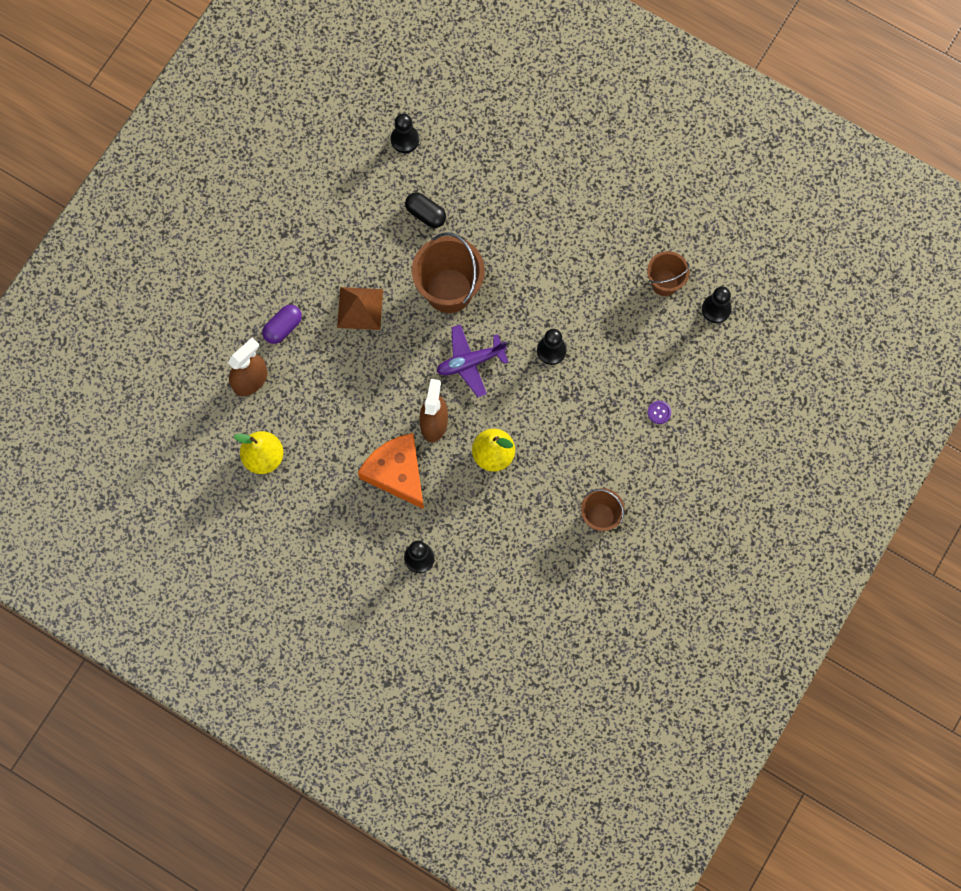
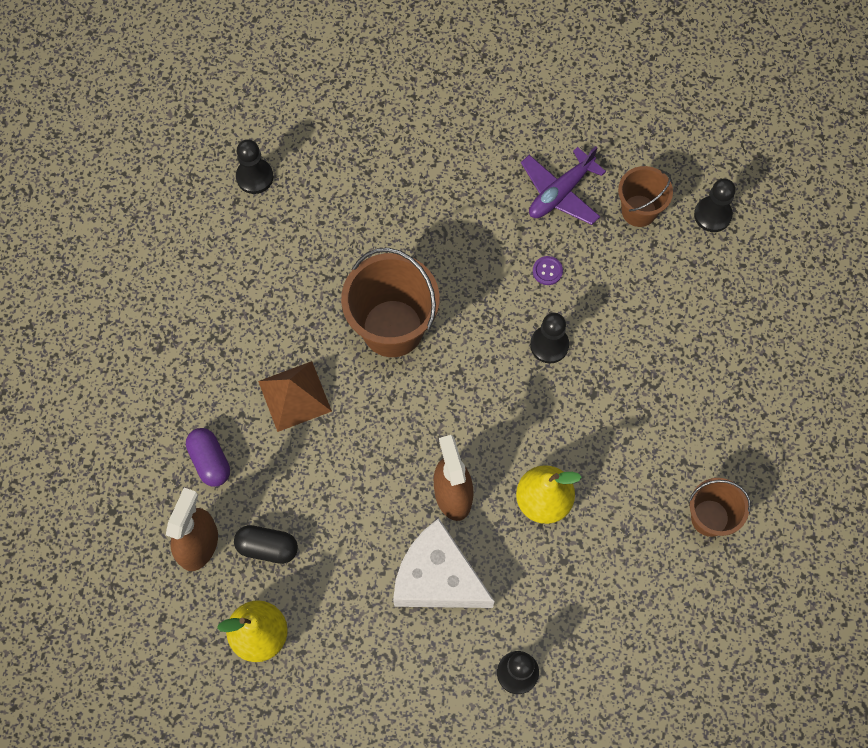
camera: 25 degrees left, 5 degrees down
(283, 327) = (210, 461): purple capsule -> purple capsule turned 45 degrees counterclockwise
(397, 473) = (437, 578): orange cheese -> white cheese
(425, 214) = (321, 251): black capsule -> black capsule (267, 547)
(470, 362) = (460, 401): purple plane -> purple plane (560, 192)
(659, 412) = (712, 361): purple button -> purple button (547, 271)

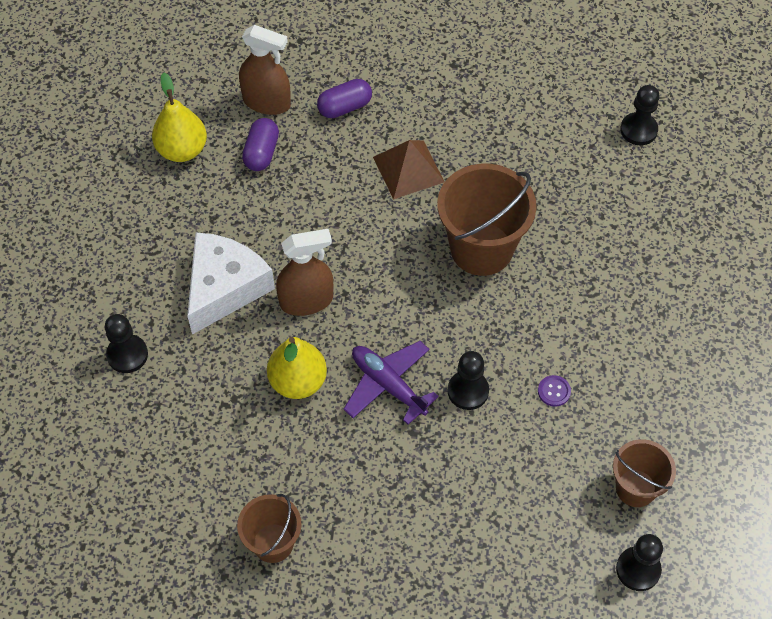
camera: 90 degrees right, 10 degrees down
(267, 547) = (261, 153): black capsule -> purple capsule
(560, 192) = (650, 407): purple plane -> purple plane (388, 385)

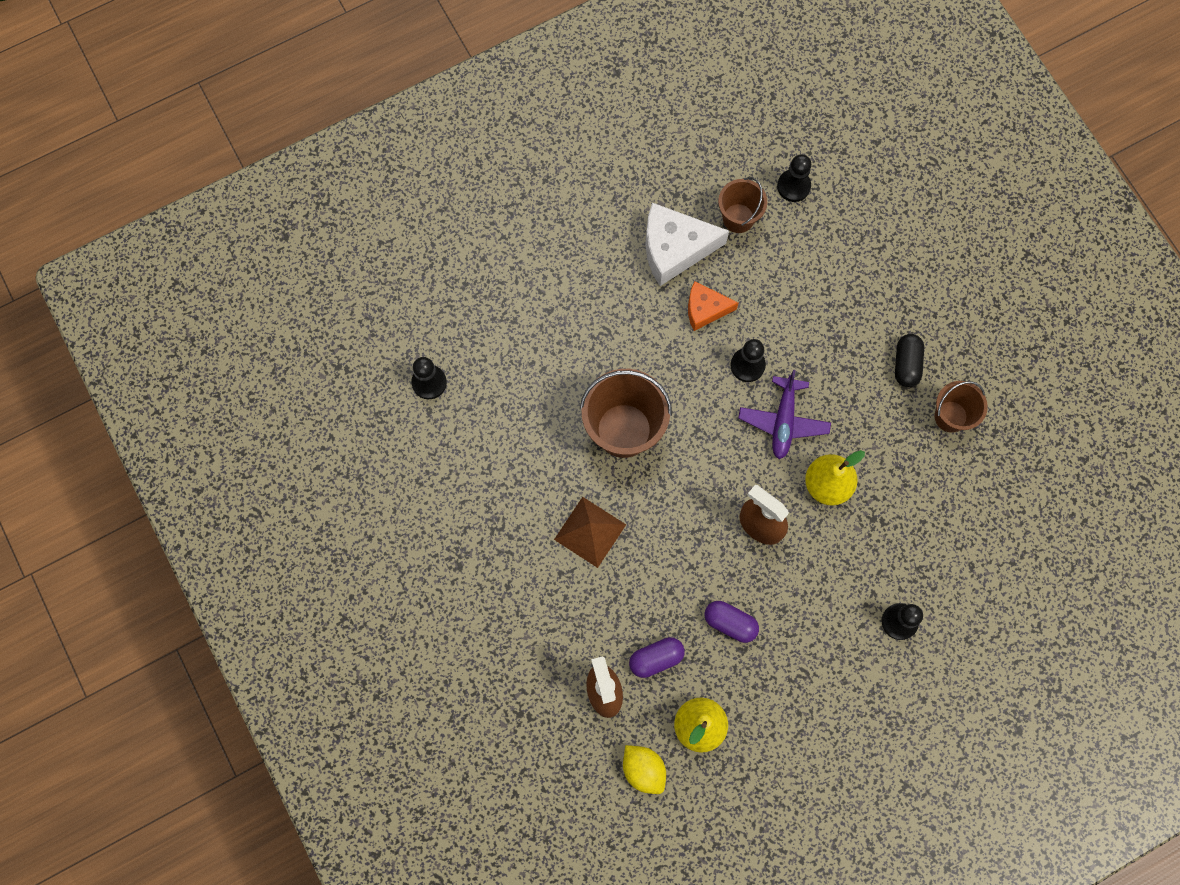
camera: 125 degrees left, 15 degrees up
(184, 93) = (643, 769): none -> yellow lemon
(224, 288) = (794, 594): white cheese -> white cheese (675, 249)
(345, 107) = (564, 624): purple capsule -> purple capsule (730, 623)
(358, 540) = (906, 364): none -> black capsule
(554, 391) = (705, 309): purple button -> orange cheese

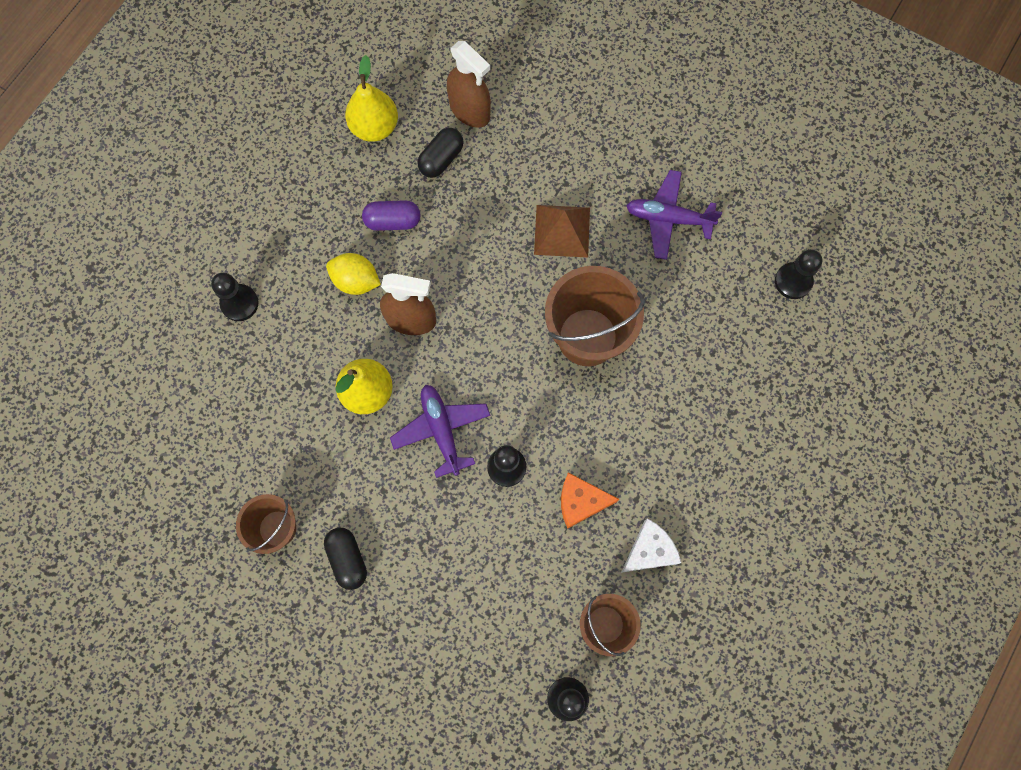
camera: 150 degrees right, 0 degrees up
(494, 491) = (668, 218): none -> purple plane
(643, 769) = (402, 71): yellow lemon -> yellow lemon (356, 281)
(656, 658) = (441, 159): purple capsule -> black capsule
(675, 249) = (649, 550): white cheese -> white cheese, size x0.60
(705, 309) = (581, 502): orange cheese -> orange cheese turned 150 degrees counterclockwise

